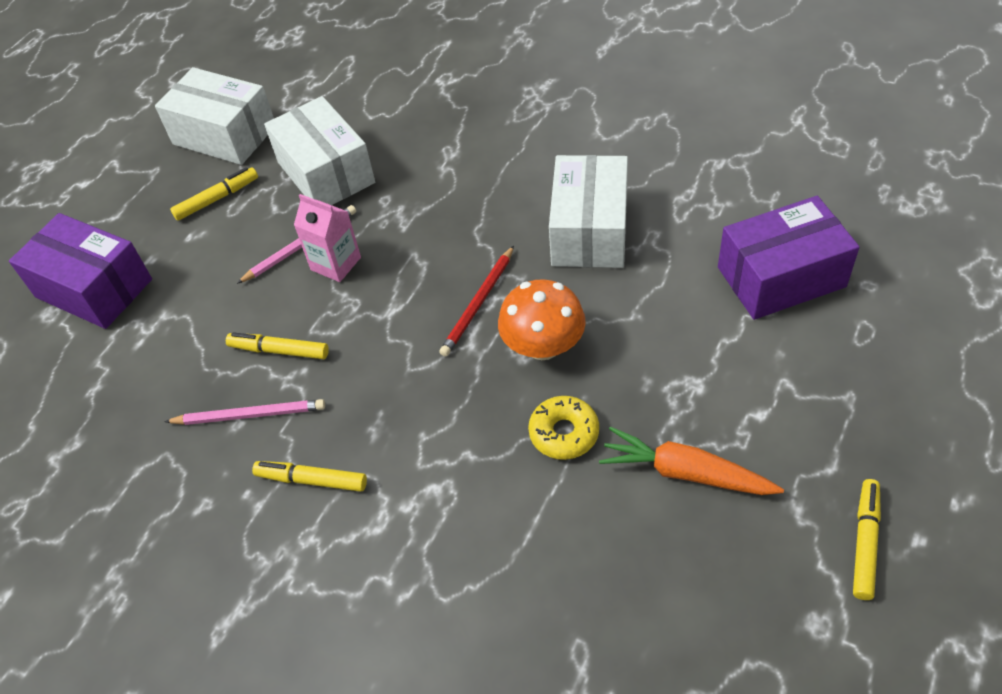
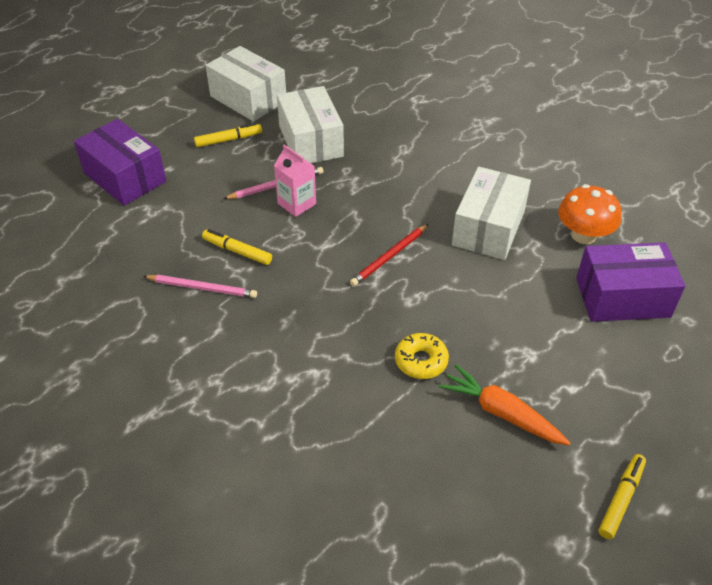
camera: 10 degrees right, 5 degrees down
(312, 480) = (230, 343): yellow marker -> none
(543, 346) = (426, 298): orange mushroom -> orange mushroom (583, 235)

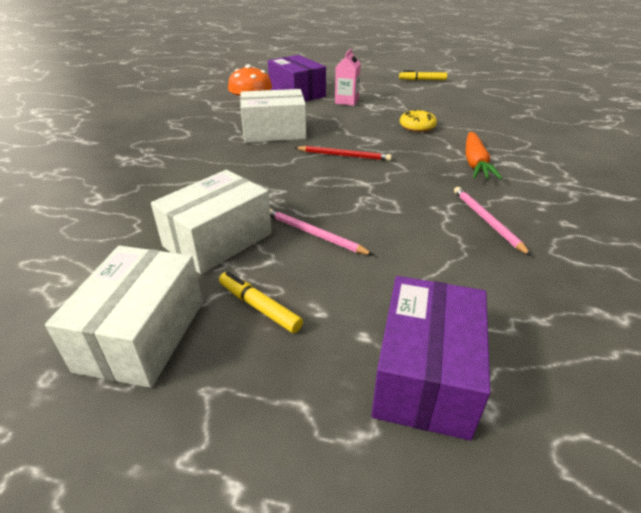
camera: 120 degrees left, 10 degrees down
(237, 251) = (425, 220): yellow marker -> none
(297, 204) = (328, 213): pink carton -> pink carton (346, 101)
(501, 413) = (417, 104): orange carrot -> orange carrot (475, 163)

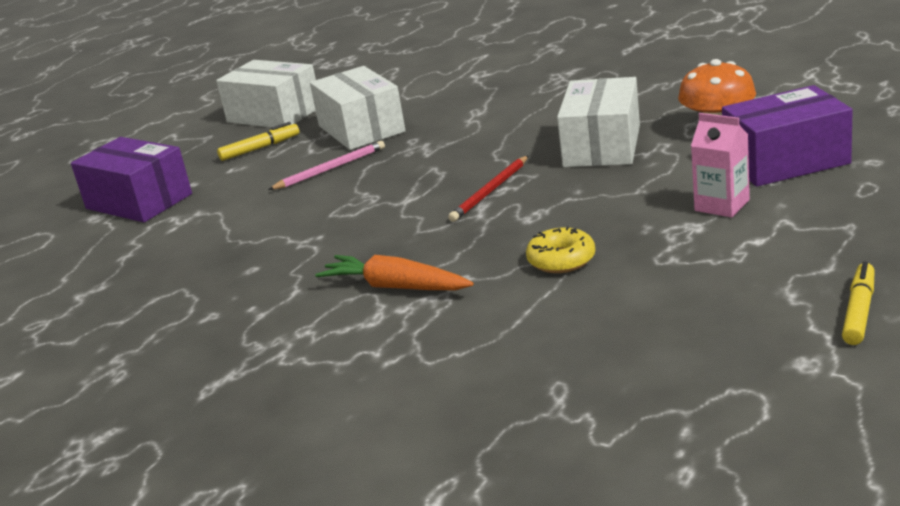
camera: 115 degrees right, 10 degrees down
(487, 221) = (263, 263): pink pencil -> none

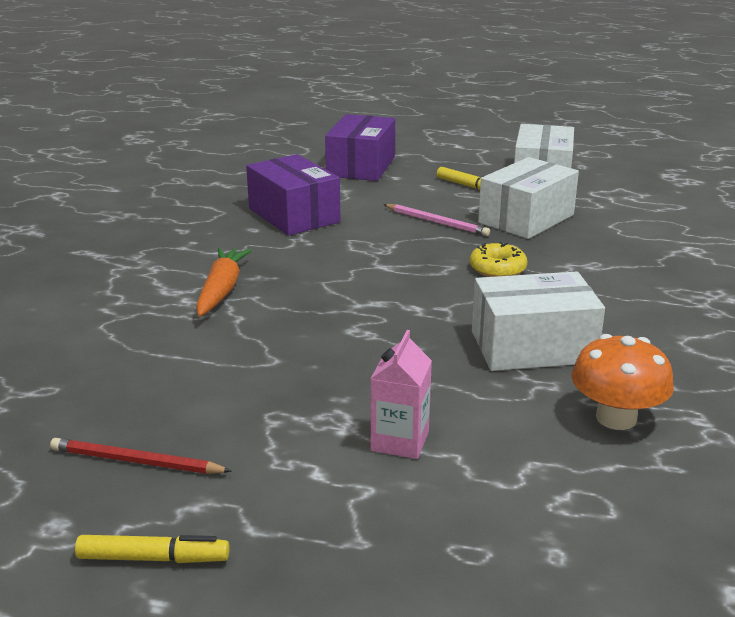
camera: 65 degrees right, 0 degrees up
(490, 191) = (408, 302): red pencil -> red pencil (137, 461)
(561, 260) = (269, 359): yellow donut -> yellow donut (497, 269)
(786, 161) = (532, 479): purple box -> purple box (294, 215)

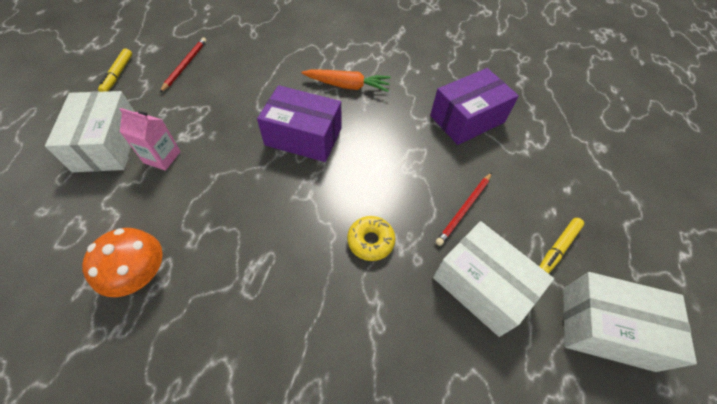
camera: 90 degrees right, 30 degrees up
(361, 166) = (587, 165): purple box -> purple box (303, 136)
(436, 222) = (464, 209): pink pencil -> red pencil
(532, 347) = (243, 242): white box -> white box (107, 144)

